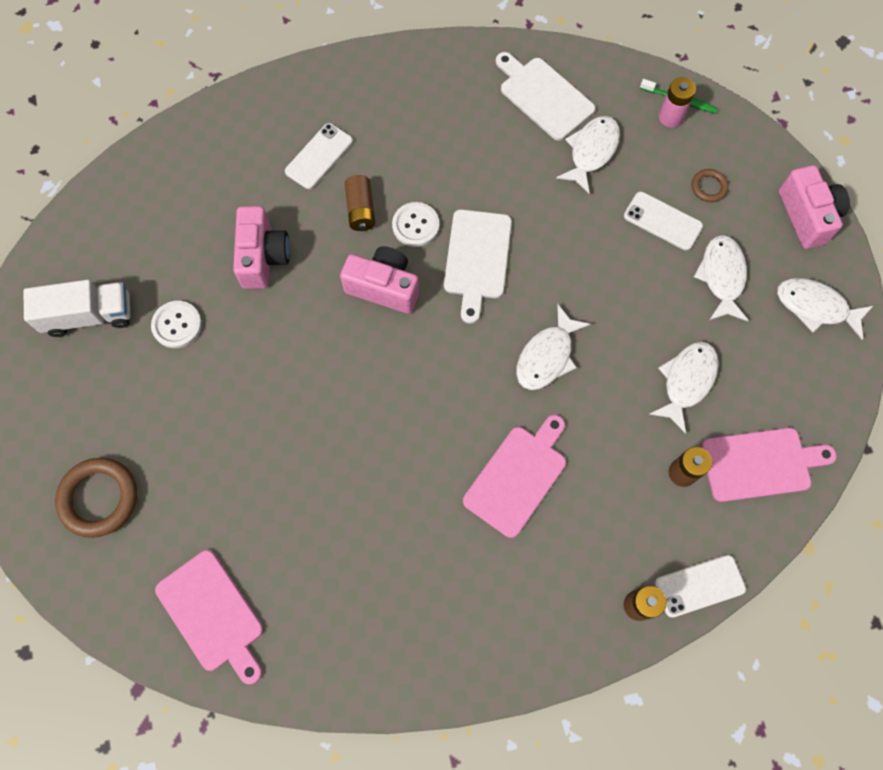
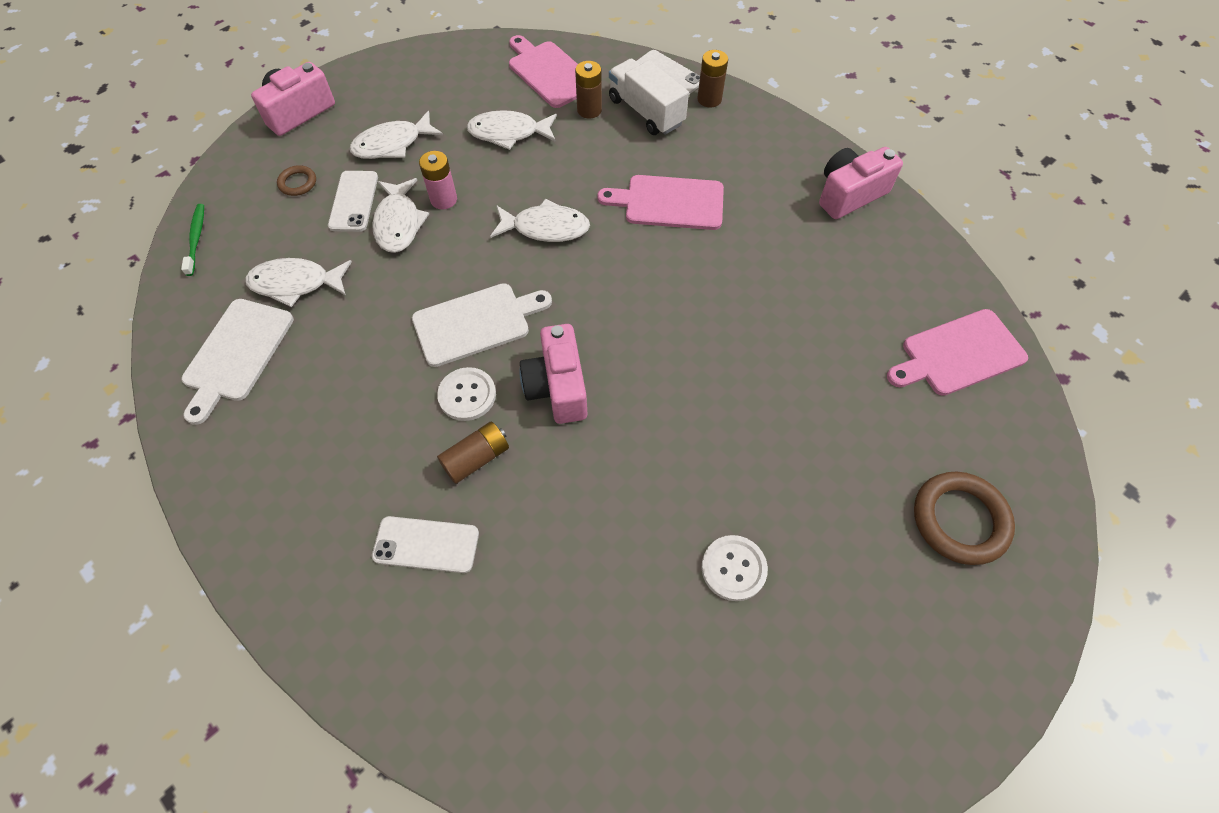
camera: 120 degrees left, 10 degrees down
(89, 315) = (794, 684): white truck -> white truck (646, 112)
(213, 614) = (958, 354): pink cutting board -> pink cutting board turned 135 degrees counterclockwise
(263, 257) = (594, 527): pink camera -> pink camera (849, 194)
(670, 117) = (222, 238): pink battery -> pink battery (443, 199)
(815, 307) = (389, 82): white fish -> white fish (398, 223)

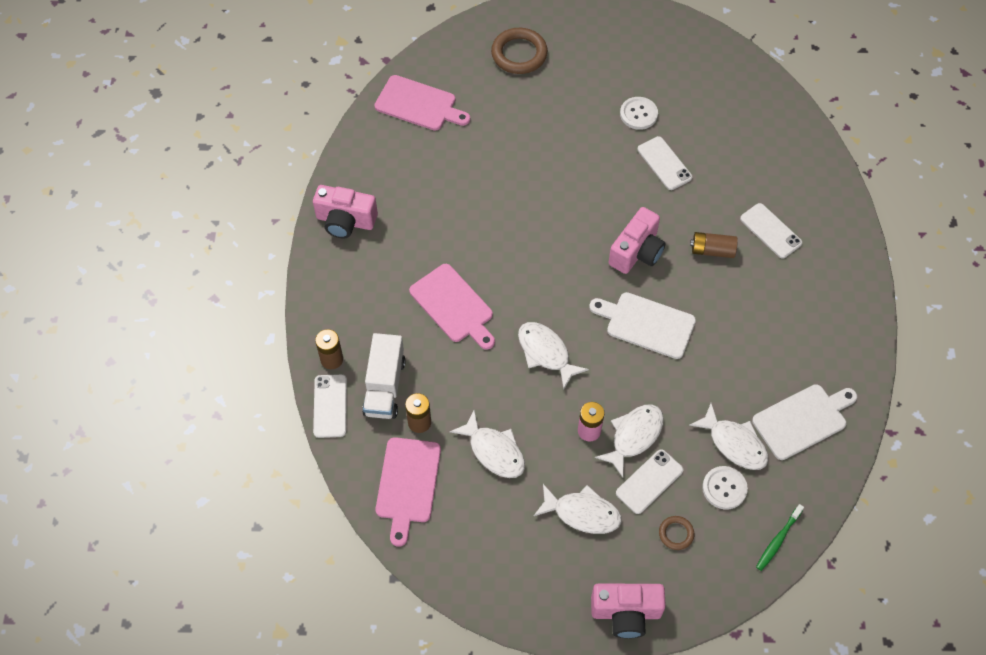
camera: 135 degrees left, 0 degrees up
(467, 395) = (688, 286): white button -> white button (724, 488)
(633, 524) = (664, 163): none -> white phone

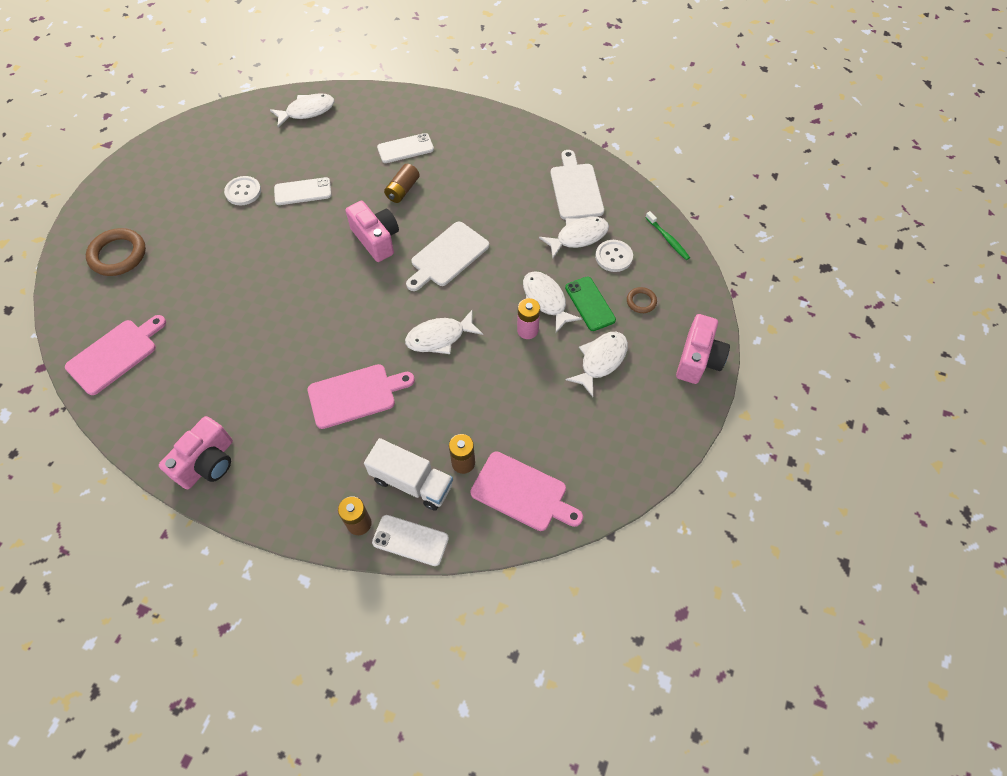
camera: 70 degrees left, 0 degrees up
(494, 451) = (517, 409): white fish -> white fish (307, 111)
(649, 481) = (590, 304): white phone -> green phone

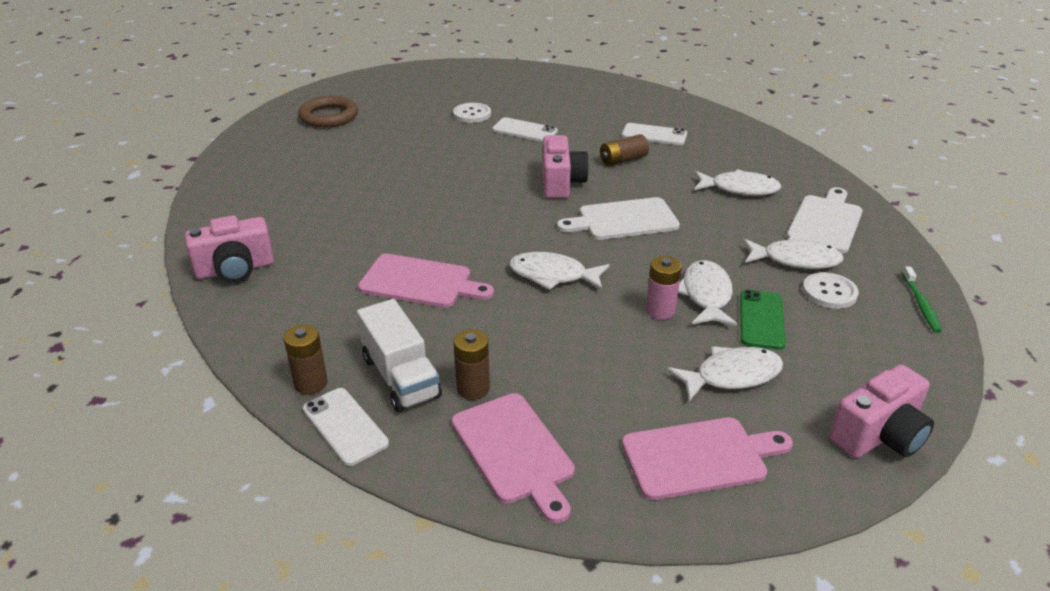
camera: 35 degrees right, 25 degrees down
(115, 354) = (254, 170): pink cutting board -> pink cutting board (699, 457)
(307, 111) = (582, 86): white fish -> white fish (739, 189)
(641, 301) = (835, 345): brown ring -> none

